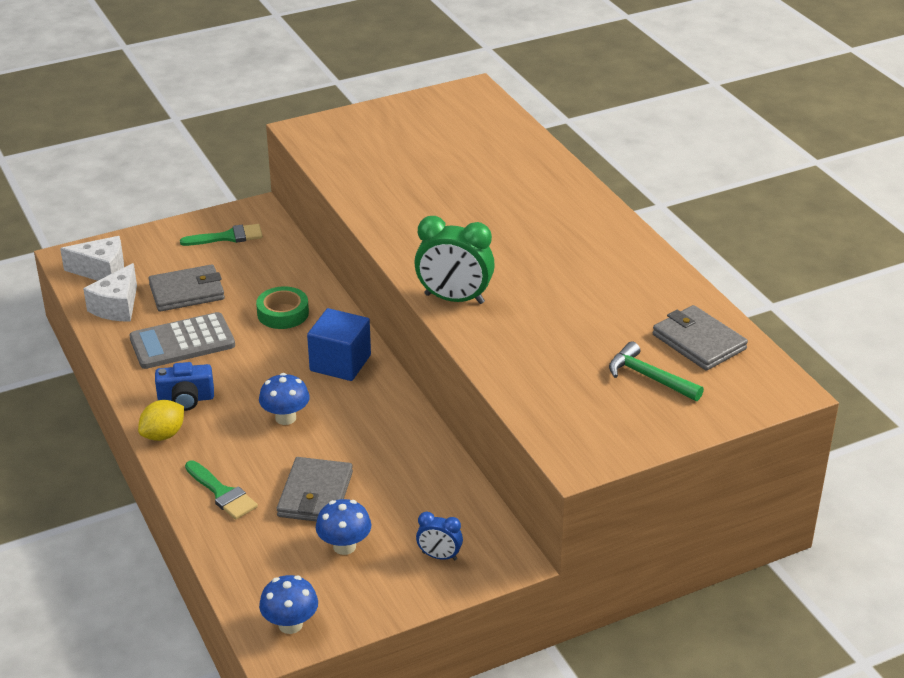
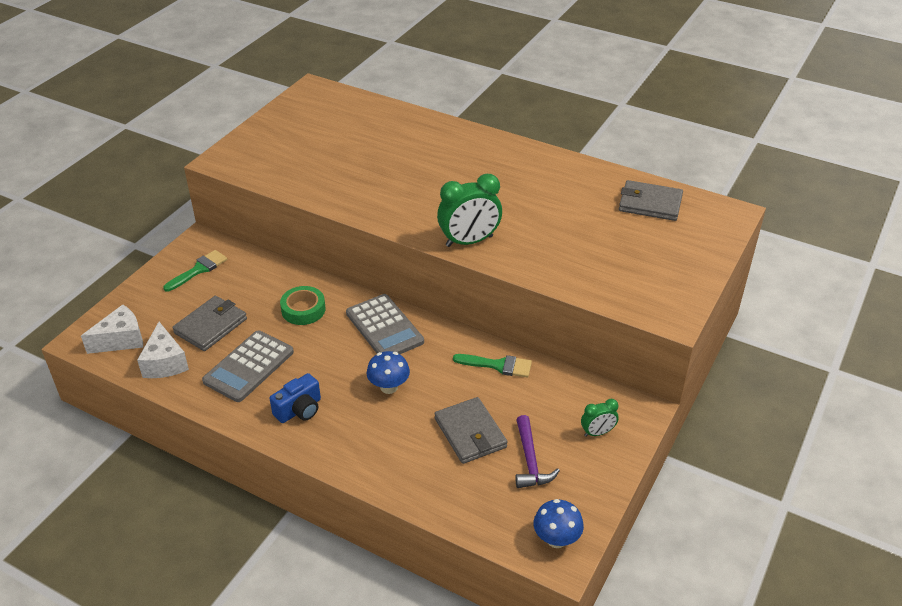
camera: 35 degrees left, 5 degrees up
(163, 435) = (311, 446): yellow lemon -> none
(222, 493) = (403, 468): green brush -> green brush (498, 365)
(340, 363) = (384, 327): blue cube -> grey calculator
(344, 546) = (530, 460): blue mushroom -> purple hammer
(439, 556) = (597, 433): blue clock -> green clock
(649, 377) = (649, 240): green hammer -> none

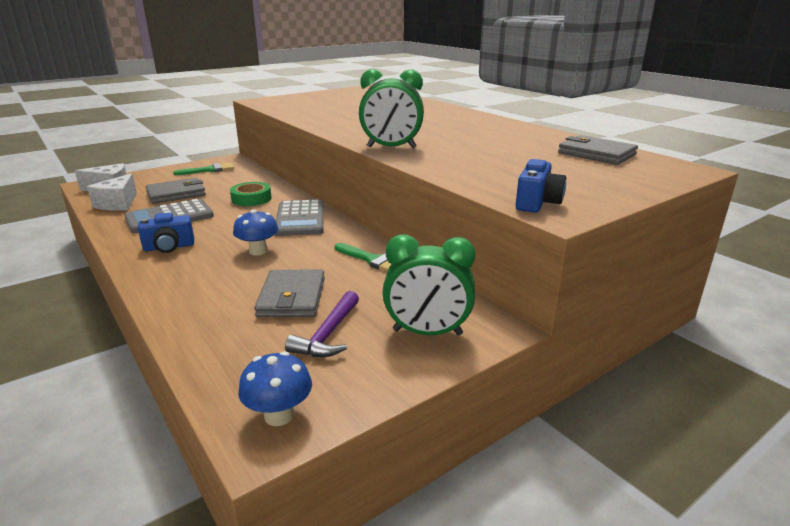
camera: 25 degrees right, 15 degrees down
(597, 433) = (427, 332): green clock -> green clock, size x1.88
(649, 304) = (537, 203): none -> blue camera

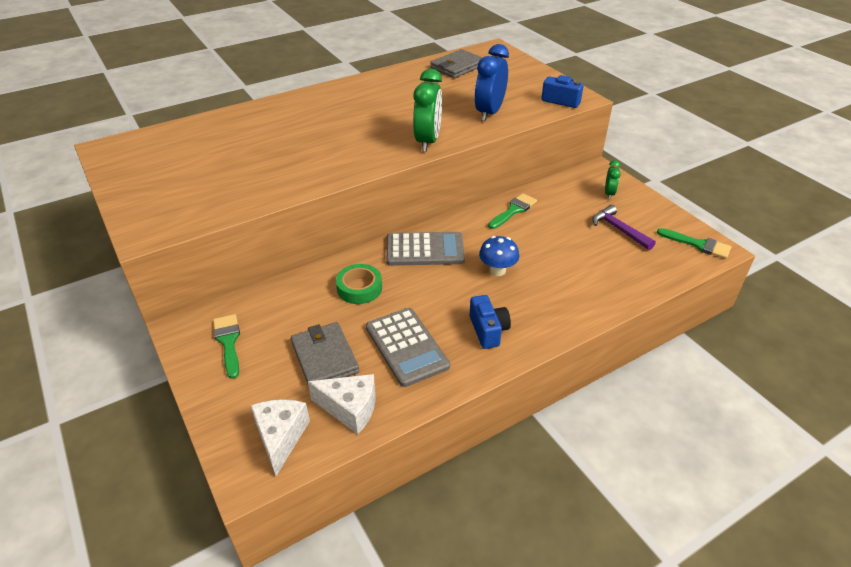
camera: 85 degrees left, 15 degrees up
(279, 415) = (698, 244): blue mushroom -> green brush
(291, 297) = (576, 247): grey wallet -> none
(328, 334) = (619, 230): purple hammer -> purple hammer turned 150 degrees counterclockwise
(427, 332) = (609, 194): green clock -> green clock, size x0.53
(472, 167) = (489, 113): none -> blue clock

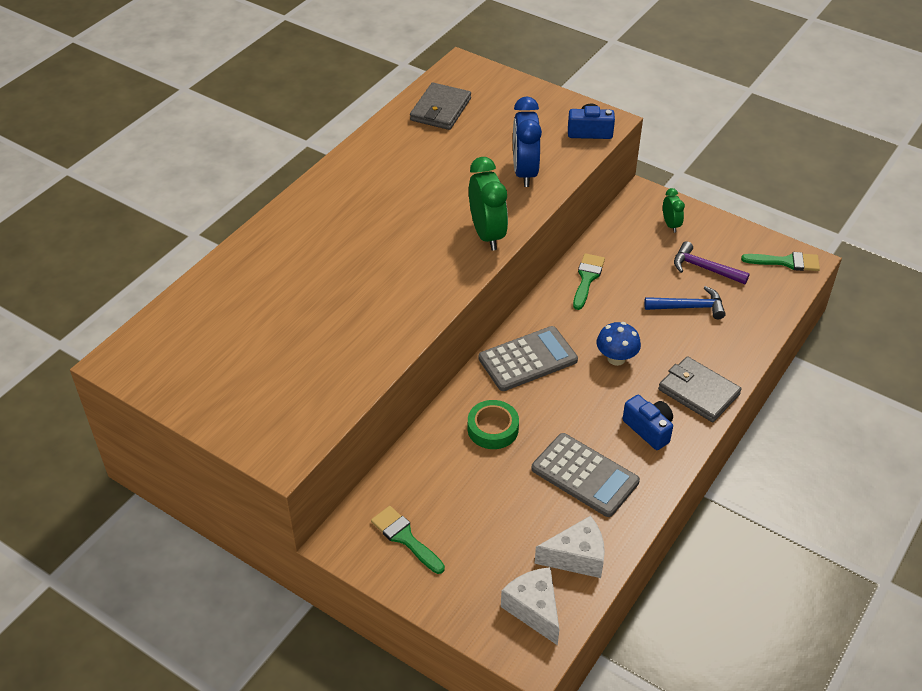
camera: 25 degrees left, 5 degrees up
(325, 357) = (514, 516): grey wallet -> grey wallet (698, 392)
(586, 252) = (689, 307): none -> blue hammer

